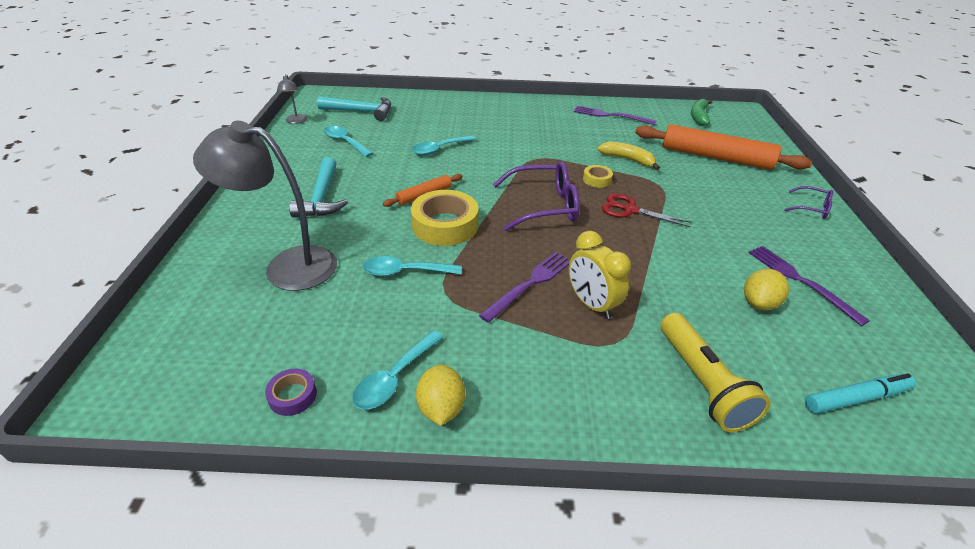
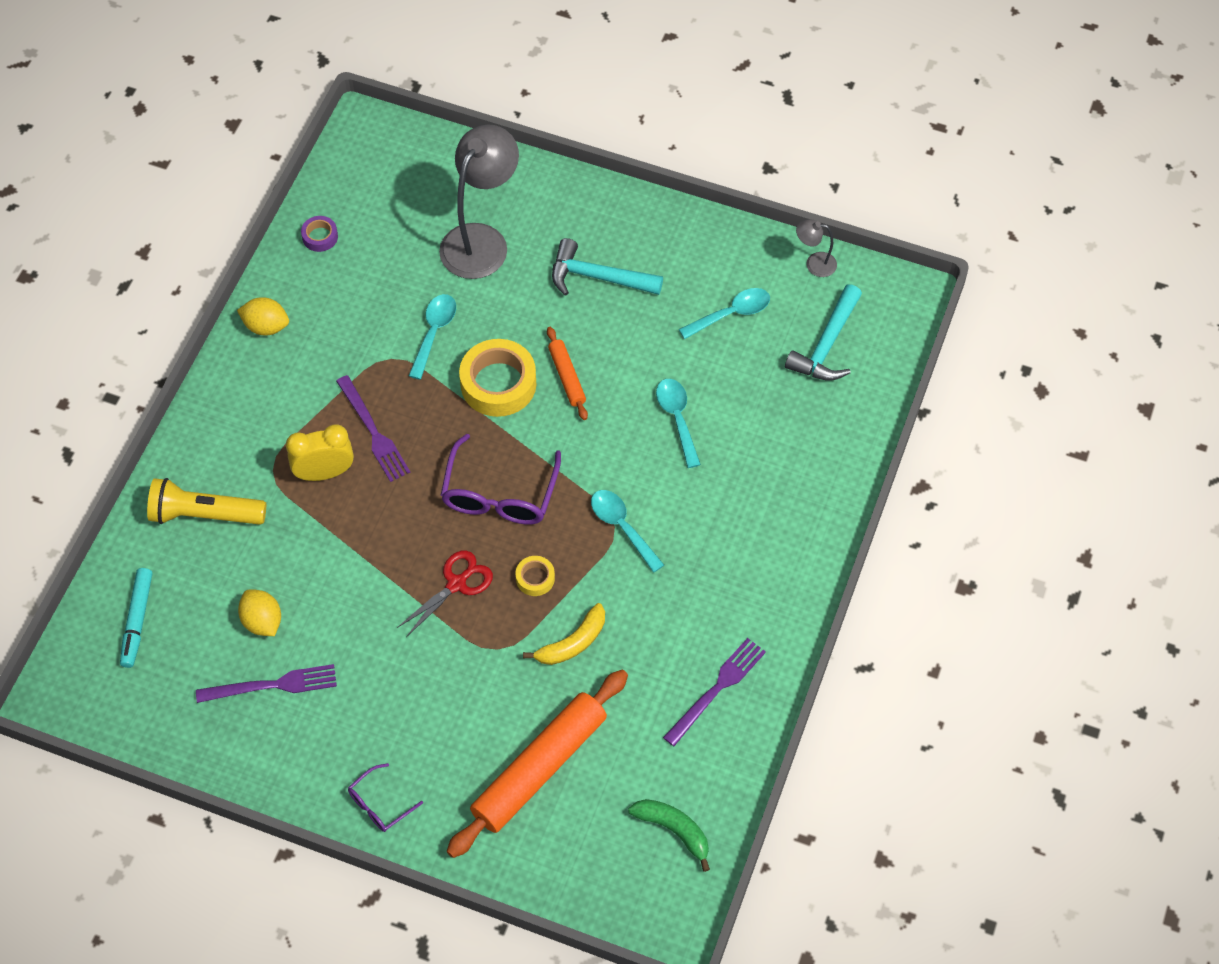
camera: 110 degrees right, 20 degrees up
(394, 378) = (308, 302): turquoise spoon -> turquoise spoon (622, 527)

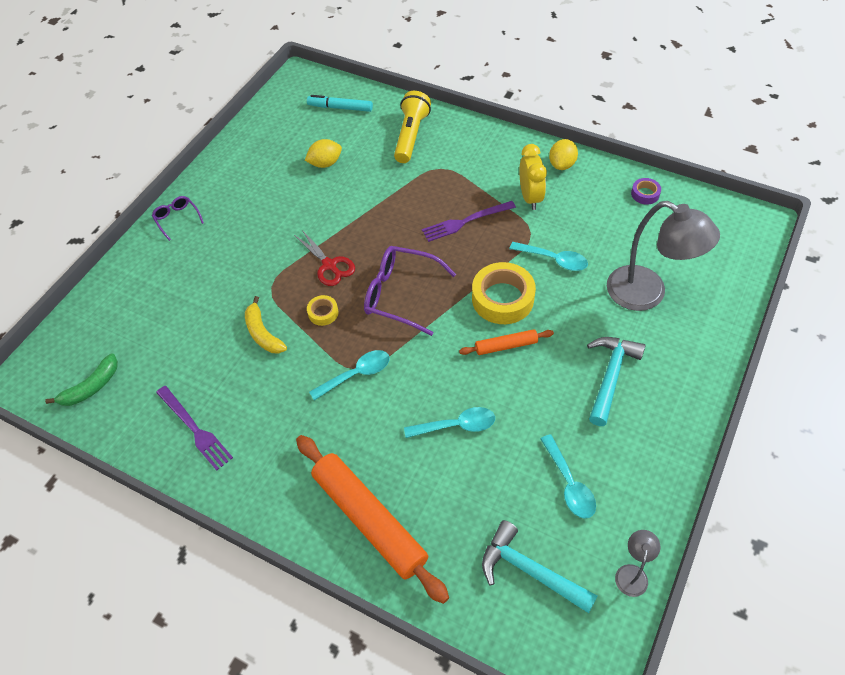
camera: 100 degrees right, 5 degrees down
(272, 685) = (278, 168): purple fork -> none
(324, 473) = (434, 194): yellow clock -> yellow clock (530, 197)
(540, 768) = (170, 307): orange rolling pin -> orange rolling pin (369, 520)

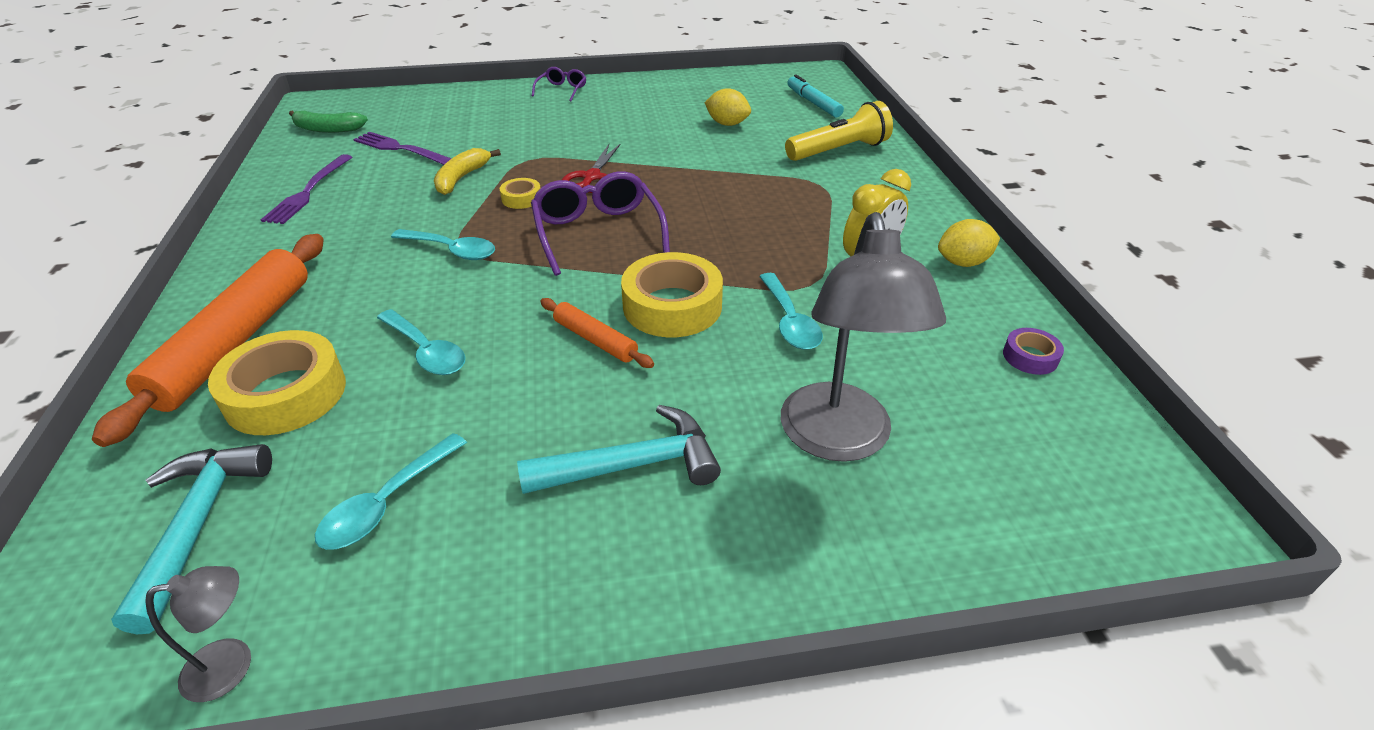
camera: 50 degrees right, 15 degrees down
(445, 505) = (285, 394): none -> yellow tape
(466, 221) = (763, 231): purple fork -> purple fork (401, 149)

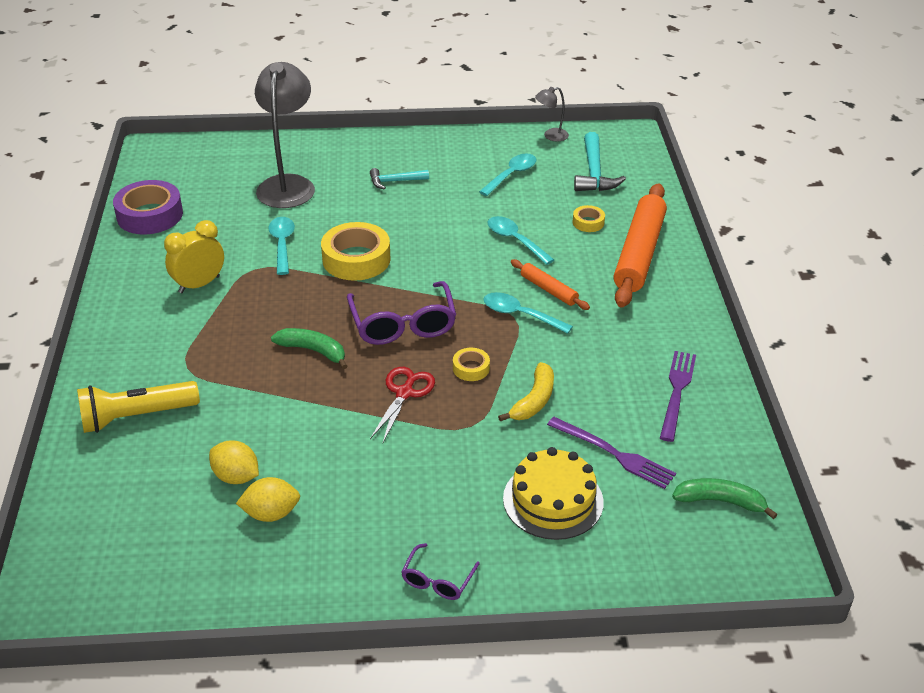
camera: 175 degrees left, 0 degrees up
(285, 394) = (588, 222): yellow tape -> yellow tape, size x0.49
(466, 124) = (553, 500): none -> yellow cake
(595, 340) = (410, 241): orange rolling pin -> orange rolling pin (549, 290)
(633, 465) = (395, 181): turquoise hammer -> turquoise hammer, size x0.62
(695, 204) = (313, 351): none -> green banana
(813, 103) = (105, 517): turquoise marker -> none
(963, 262) = (130, 278): yellow lemon -> yellow lemon (271, 513)
(1030, 357) = (150, 215): purple tape -> purple tape, size x2.05

